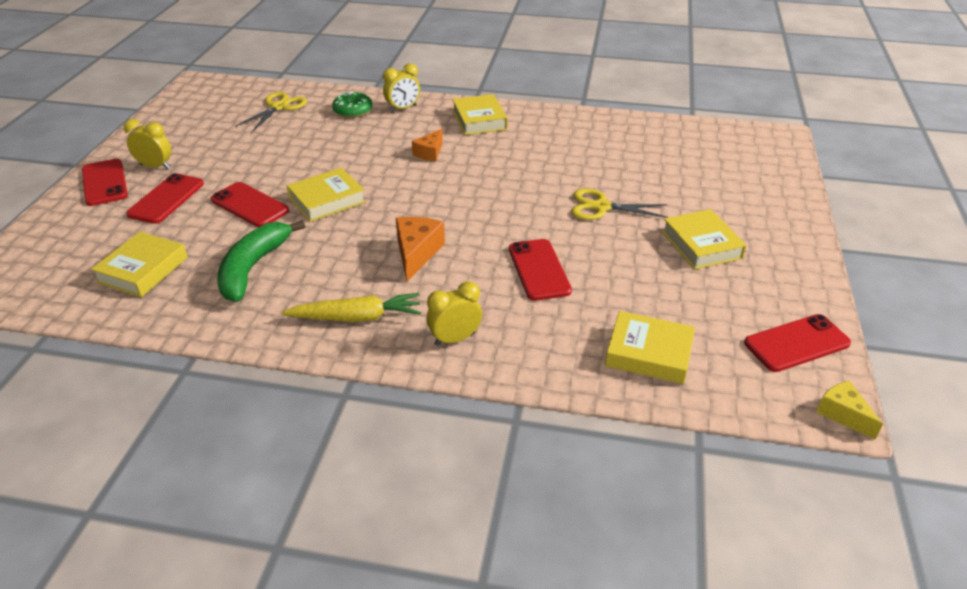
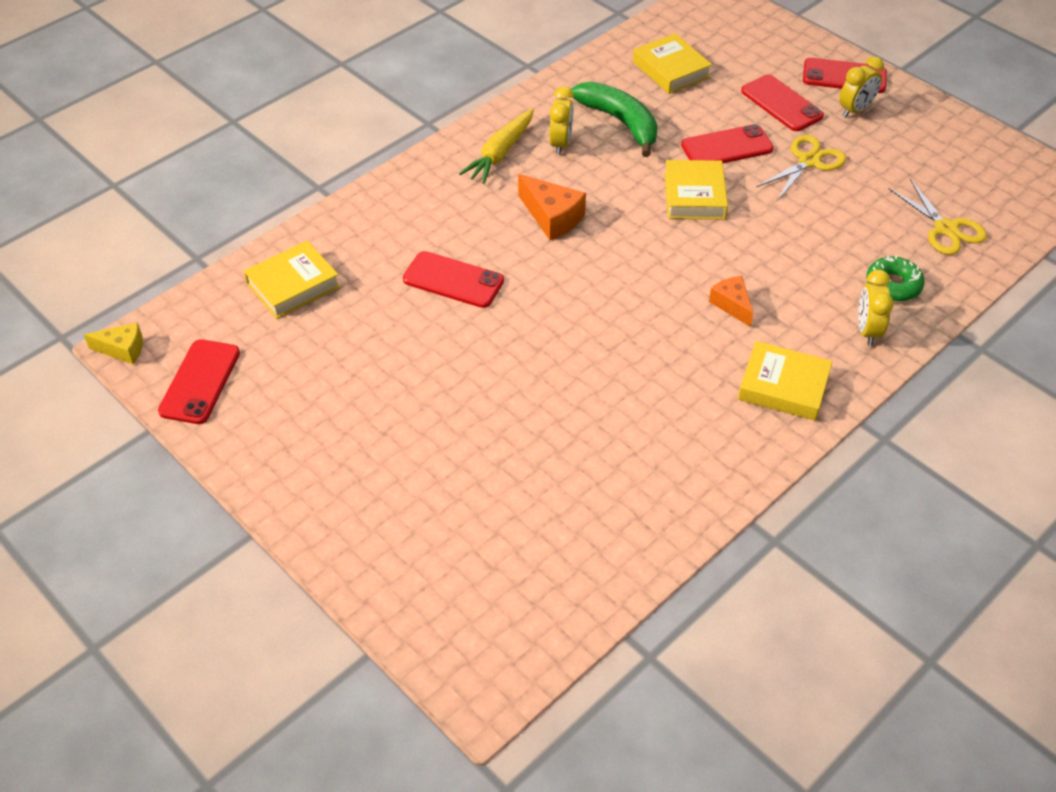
camera: 125 degrees right, 10 degrees up
(455, 339) = (423, 191): yellow clock -> yellow clock (560, 144)
(601, 207) = (503, 383): yellow scissors -> yellow scissors (809, 161)
(701, 245) = (370, 418): yellow book -> none

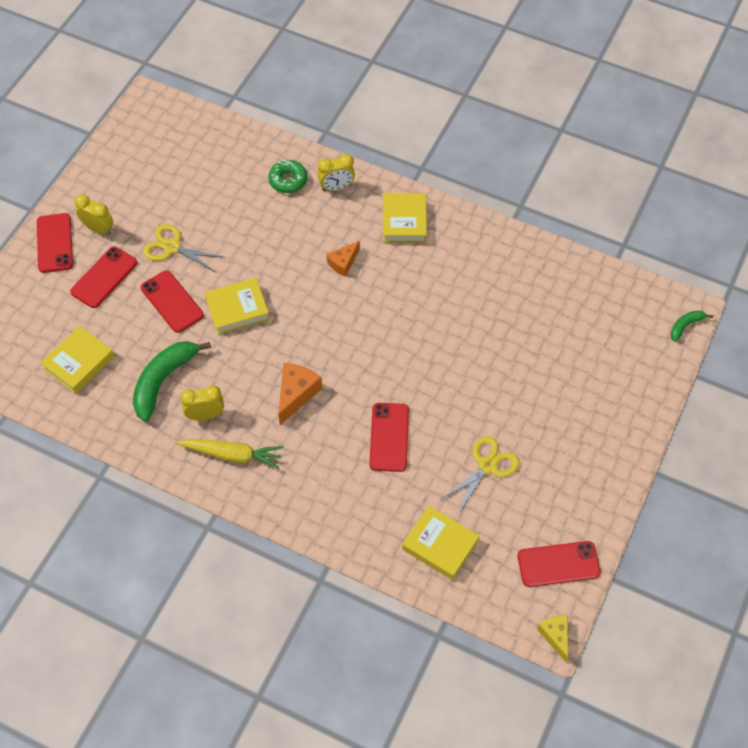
camera: 110 degrees left, 10 degrees up
(458, 677) = (686, 326): none -> green banana
(946, 229) = (220, 160): yellow scissors -> yellow scissors (487, 466)

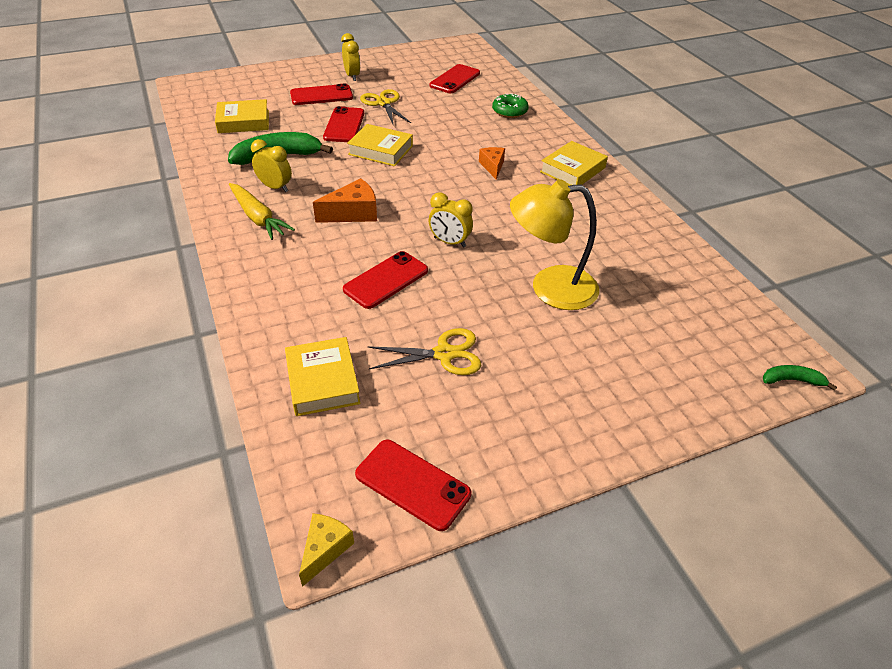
camera: 40 degrees right, 15 degrees down
(55, 243) = (318, 70): red phone -> red phone (455, 79)
(336, 187) = (541, 130): yellow clock -> yellow clock (449, 242)
(343, 263) = (492, 166): orange cheese -> orange cheese turned 90 degrees clockwise
(497, 358) = (550, 288): none -> yellow lamp

